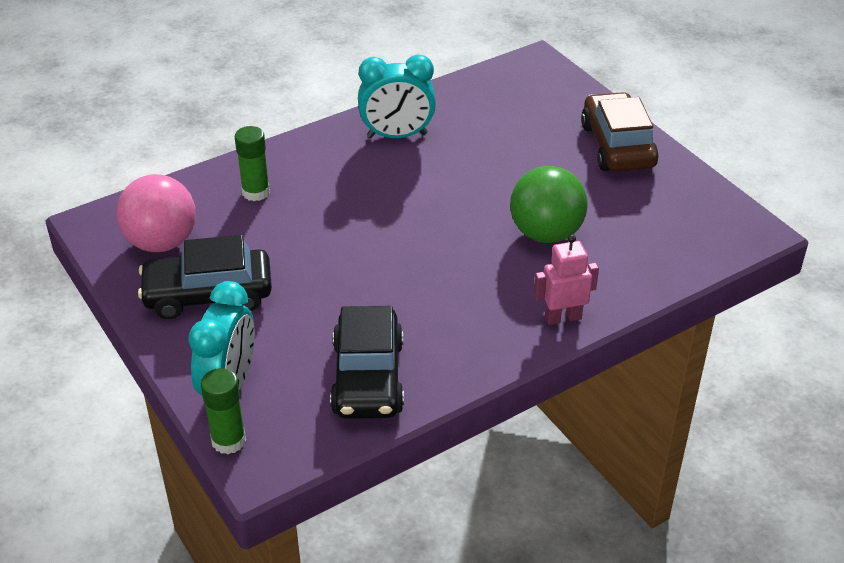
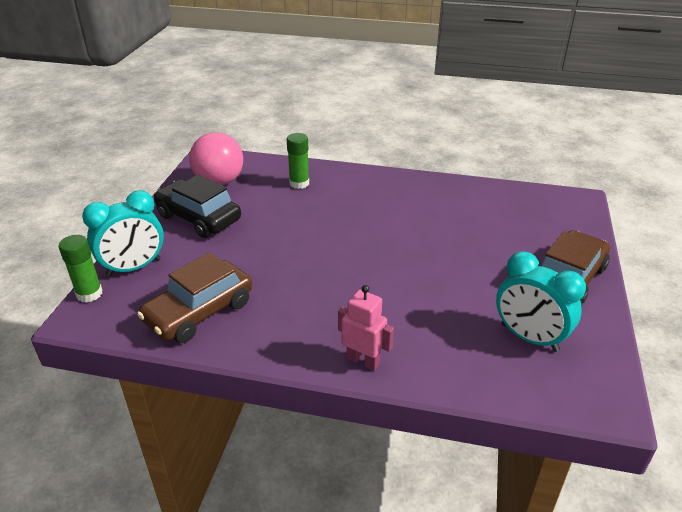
camera: 45 degrees right, 5 degrees down
(368, 378) = (199, 312): black car -> brown car
(397, 135) = (420, 195): turquoise clock -> turquoise clock (529, 337)
(546, 233) = (431, 302): green ball -> none

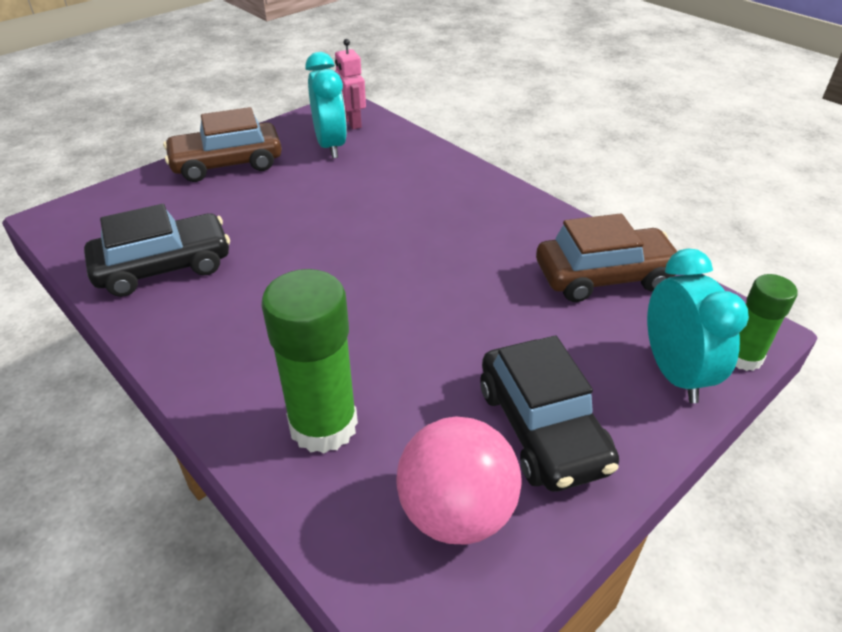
camera: 145 degrees left, 5 degrees up
(134, 268) = (674, 373): turquoise clock -> turquoise clock turned 75 degrees clockwise
(299, 183) = (323, 425): green glue stick -> green glue stick, size x1.69
(363, 361) = (476, 180): pink robot -> pink robot (352, 123)
(470, 204) = (164, 267): none -> black car

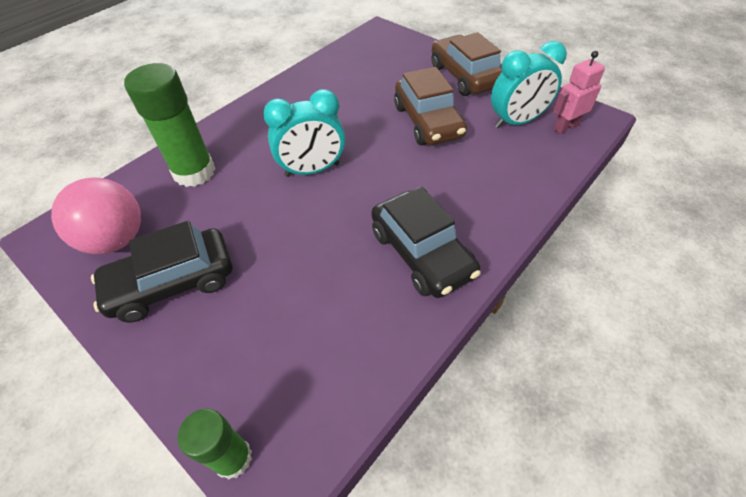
camera: 85 degrees right, 10 degrees up
(164, 267) = (336, 80): black car -> black car (421, 253)
(604, 276) = (353, 334): brown car -> brown car (428, 121)
(674, 373) = (217, 385): turquoise clock -> turquoise clock (312, 170)

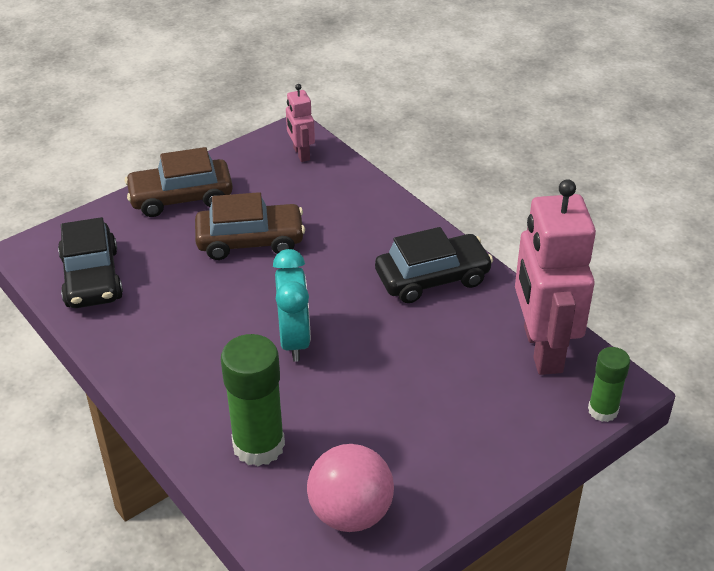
camera: 80 degrees left, 10 degrees down
(172, 283) = (426, 457): black car -> black car (92, 278)
(330, 375) = (542, 349): none -> pink robot
(516, 121) = (279, 181): turquoise clock -> none

